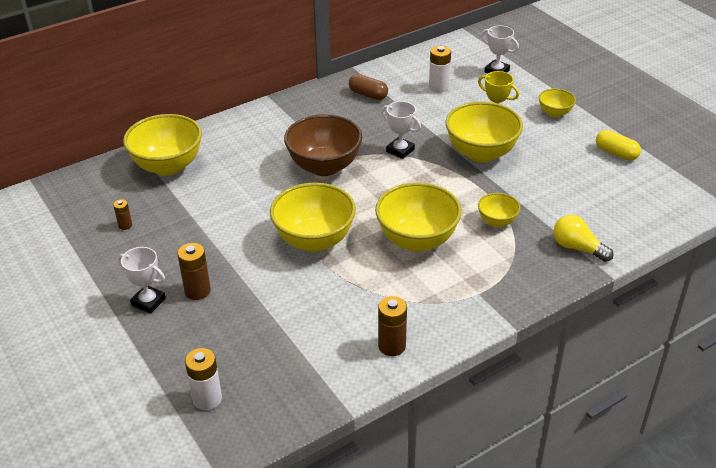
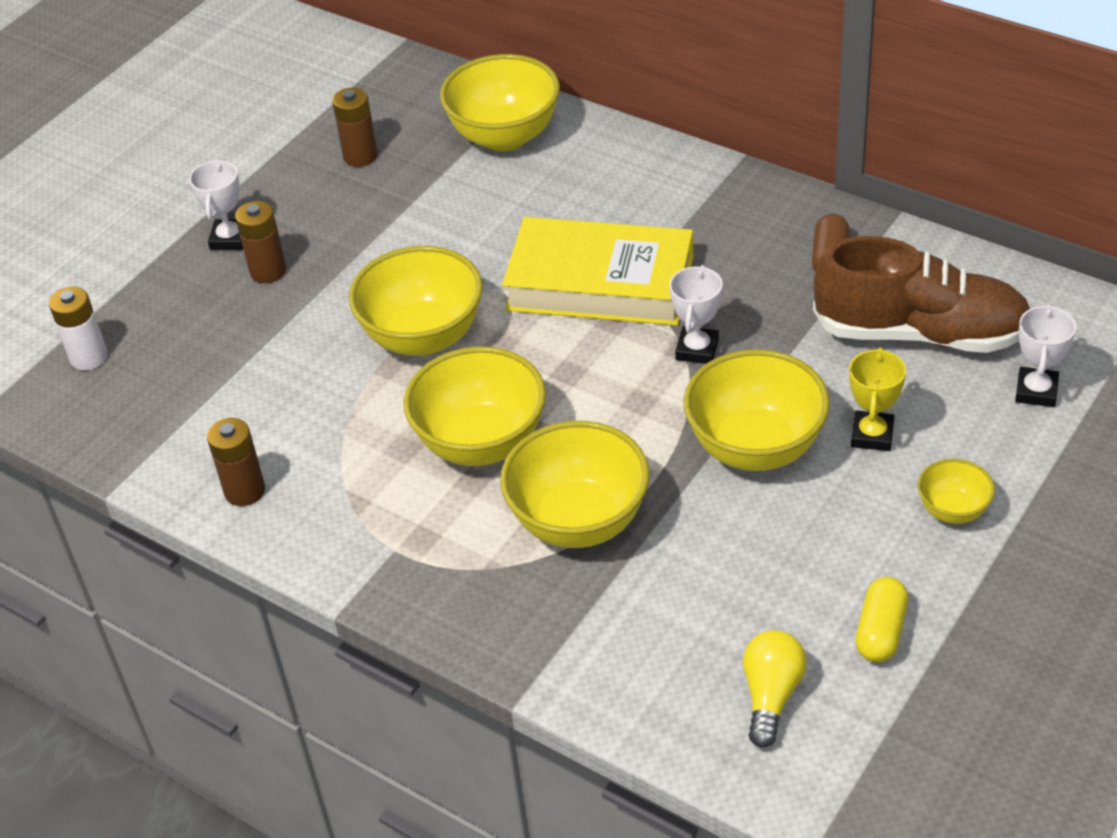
camera: 70 degrees right, 5 degrees up
(125, 225) = (360, 156): brown battery -> brown battery, size x1.75
(324, 166) = (600, 283): brown bowl -> yellow book
(438, 87) = (920, 333): white battery -> brown shoe
(497, 221) = (579, 522): yellow bowl -> yellow bowl, size x1.97
(577, 248) = (565, 642): yellow light bulb -> yellow light bulb (771, 696)

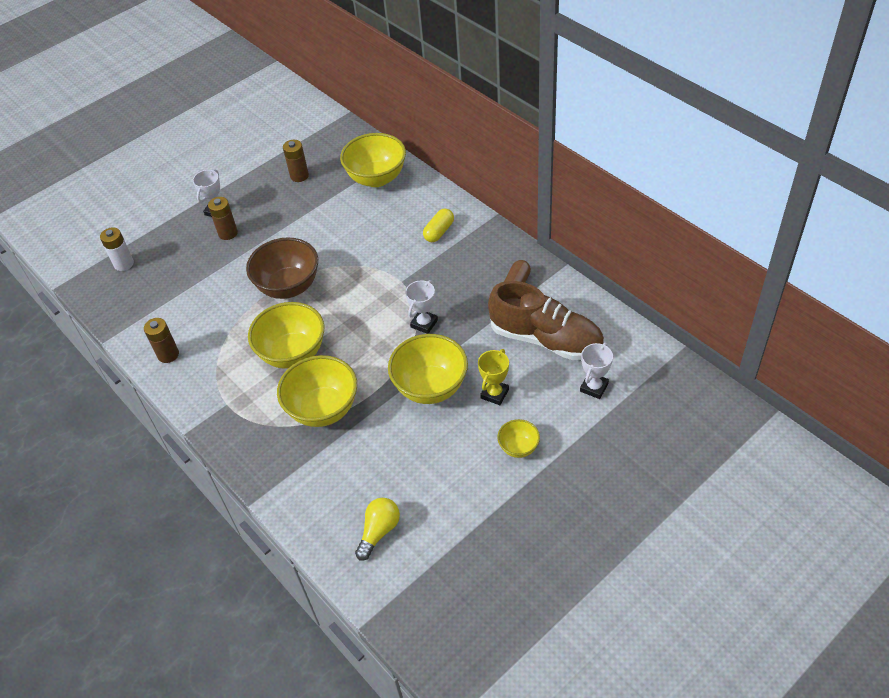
camera: 15 degrees right, 5 degrees up
(423, 337) = (289, 287): yellow bowl -> brown bowl
(600, 283) = (390, 274): yellow book -> none
(881, 631) = (450, 509): yellow capsule -> yellow capsule (439, 232)

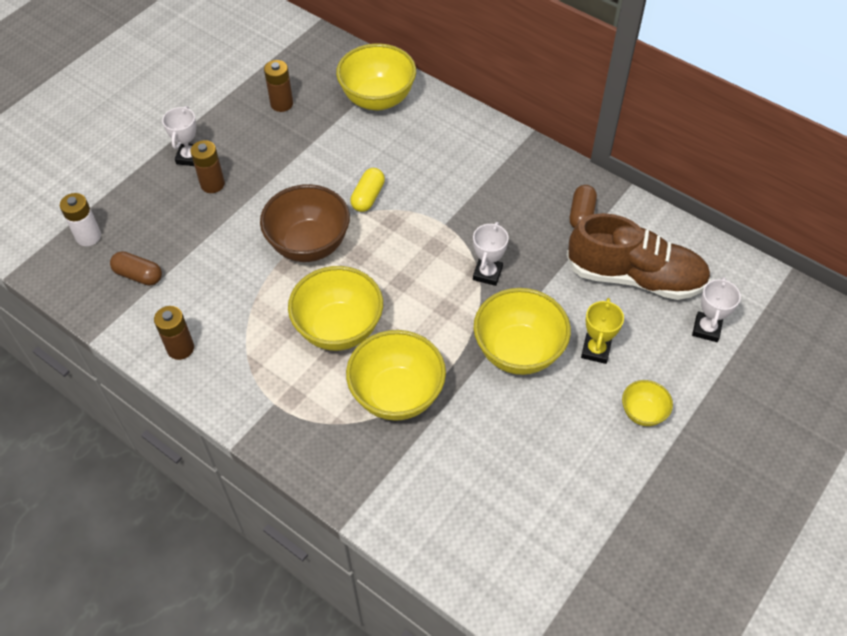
camera: 15 degrees left, 5 degrees up
(152, 296) = (138, 275): none -> brown capsule
(379, 531) = (509, 540): yellow light bulb -> none
(439, 232) = (472, 158): yellow capsule -> yellow capsule (368, 197)

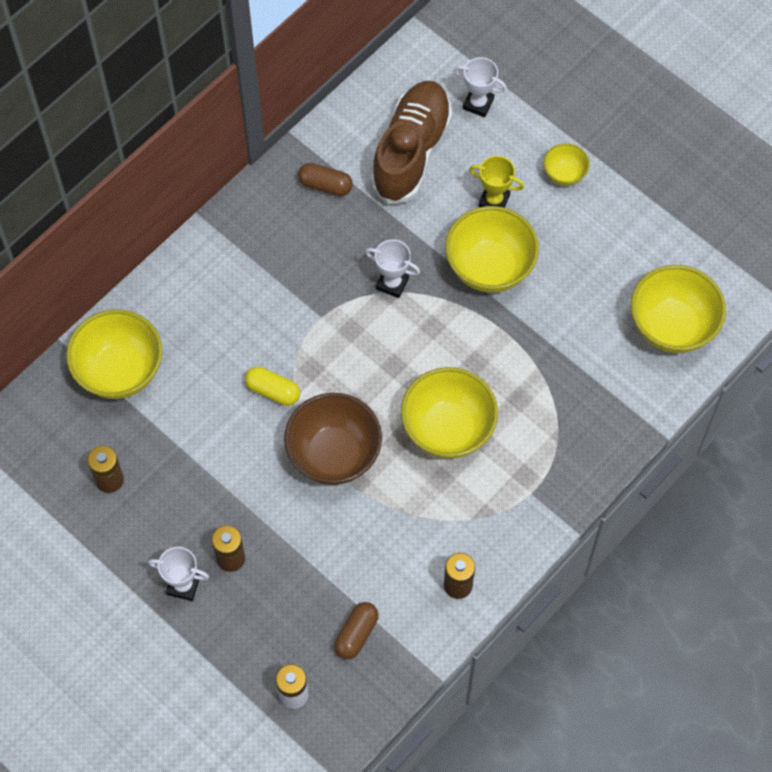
camera: 85 degrees left, 10 degrees up
(397, 395) = (530, 380): yellow bowl -> yellow bowl (672, 326)

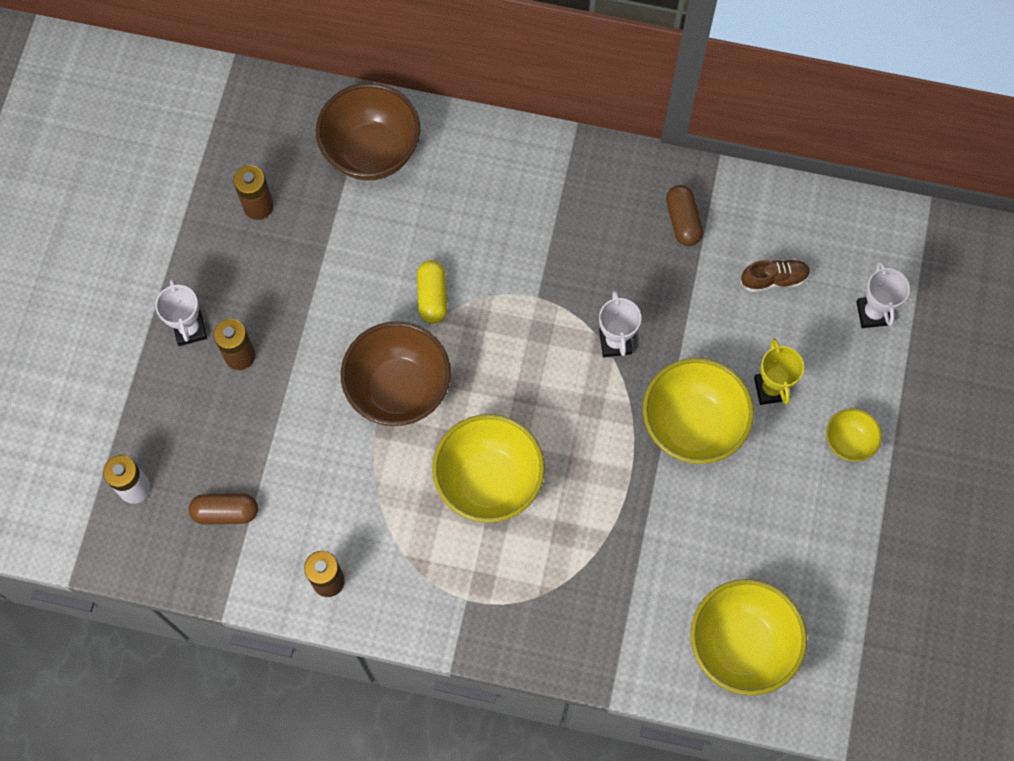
camera: 60 degrees right, 5 degrees up
(120, 371) = (372, 152): yellow bowl -> brown bowl
(411, 151) = (774, 279): brown shoe -> brown shoe, size x0.43

